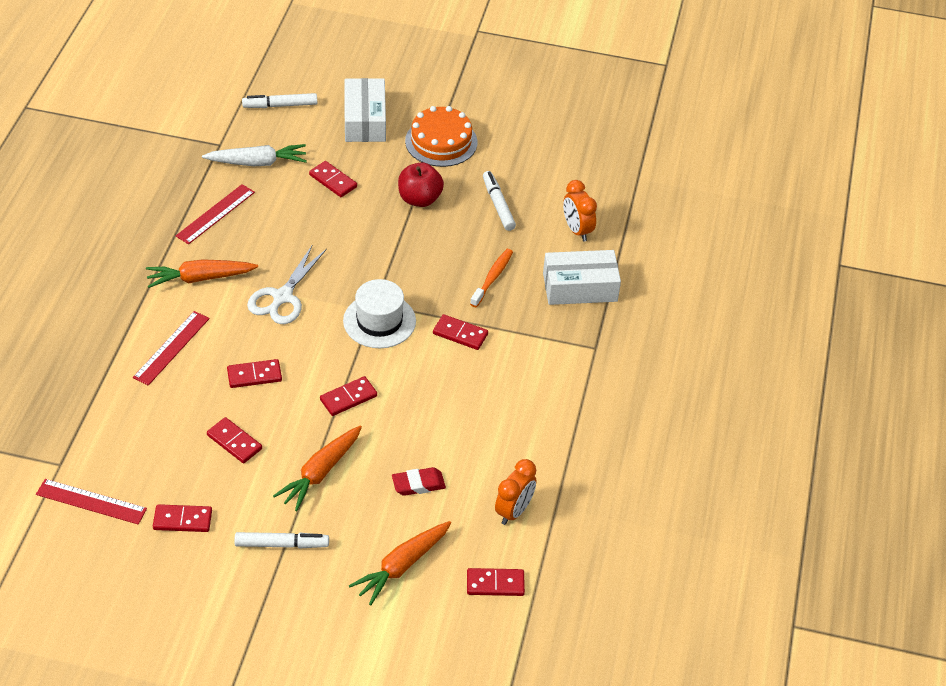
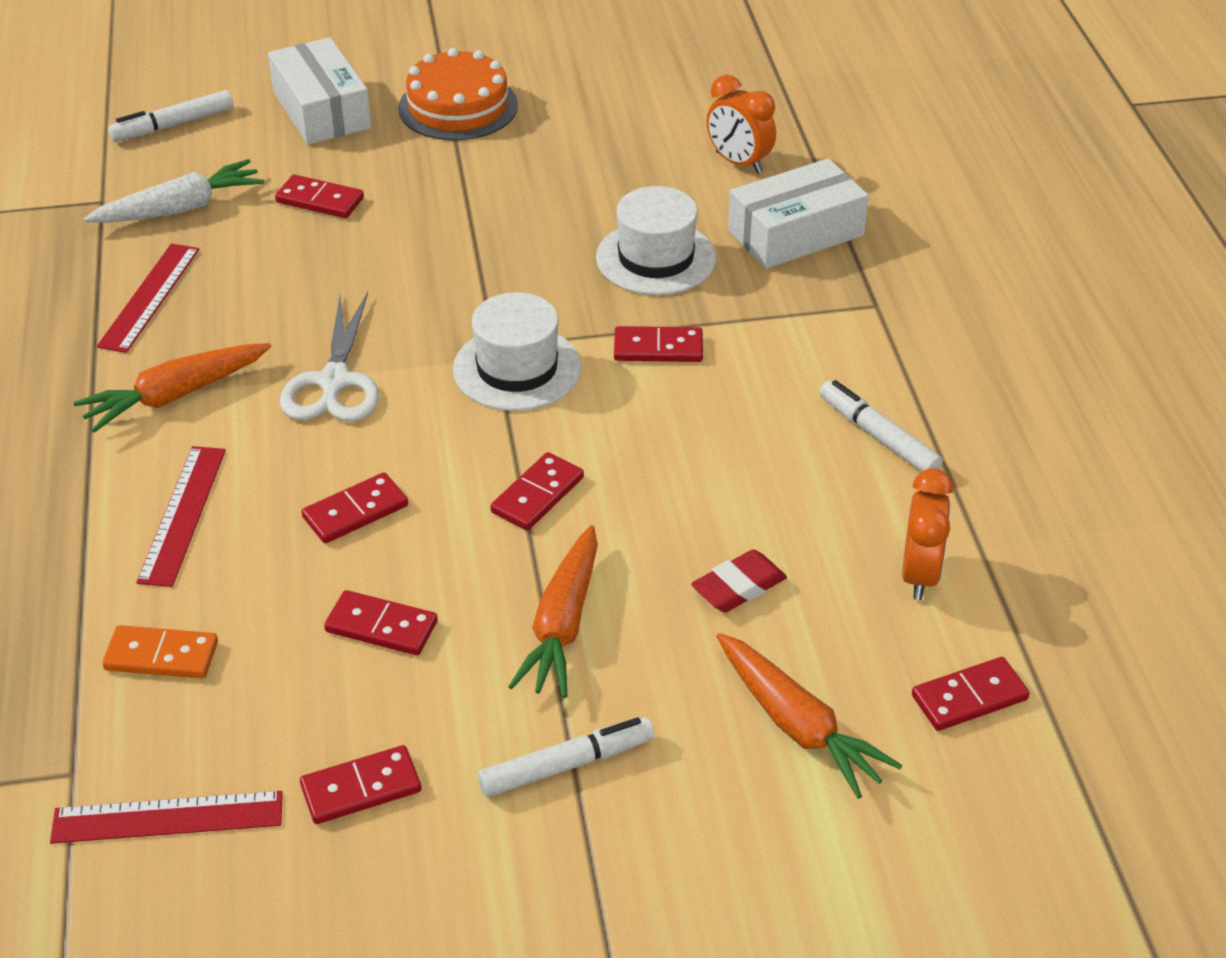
camera: 20 degrees left, 5 degrees down
(126, 420) = (161, 656): none -> orange domino
(402, 566) = (797, 725): orange carrot -> orange carrot turned 60 degrees counterclockwise
(419, 199) = (473, 187): red apple -> none
(492, 277) = (656, 258): orange toothbrush -> white hat
(498, 205) = (599, 163): white marker -> white marker (878, 437)

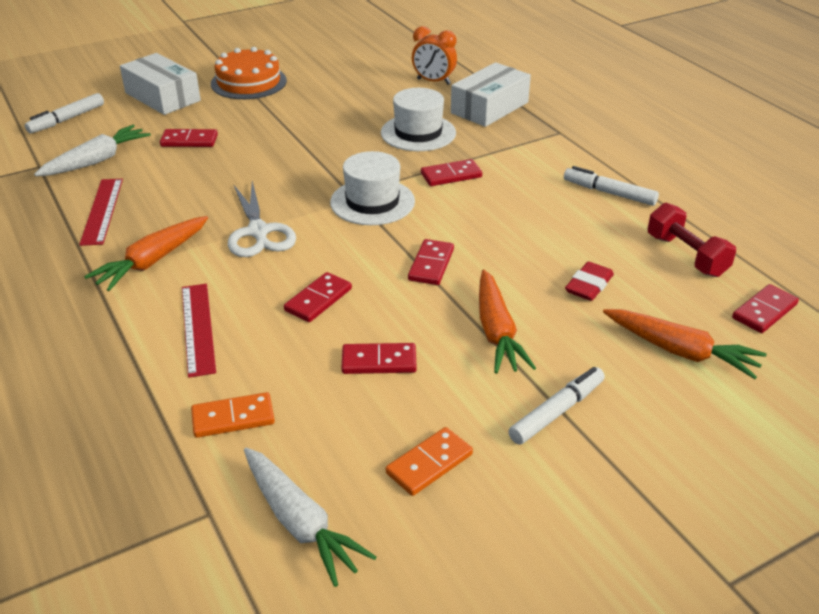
camera: 20 degrees left, 5 degrees down
(168, 817) = (300, 522): red ruler -> white carrot
(361, 788) = (429, 463): red domino -> orange domino
(920, 575) = (686, 255): orange clock -> red dumbbell

